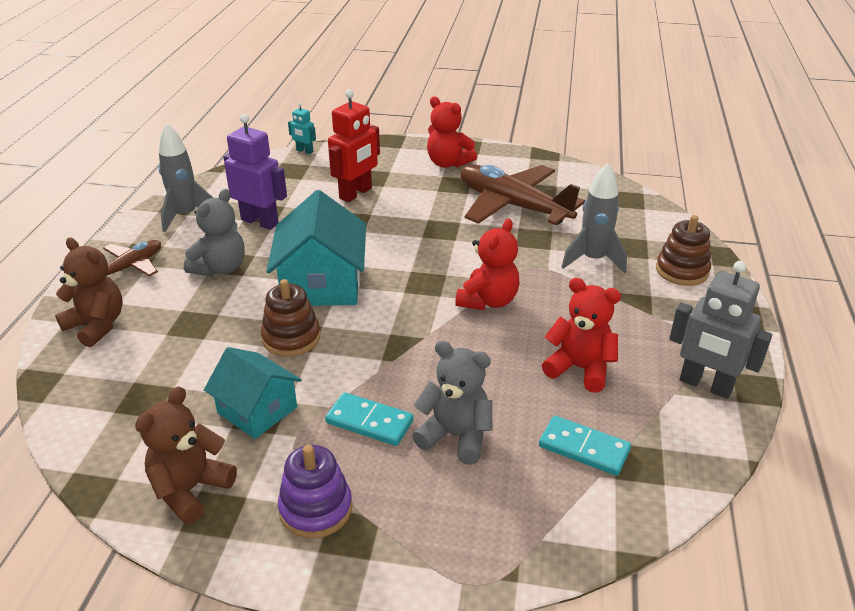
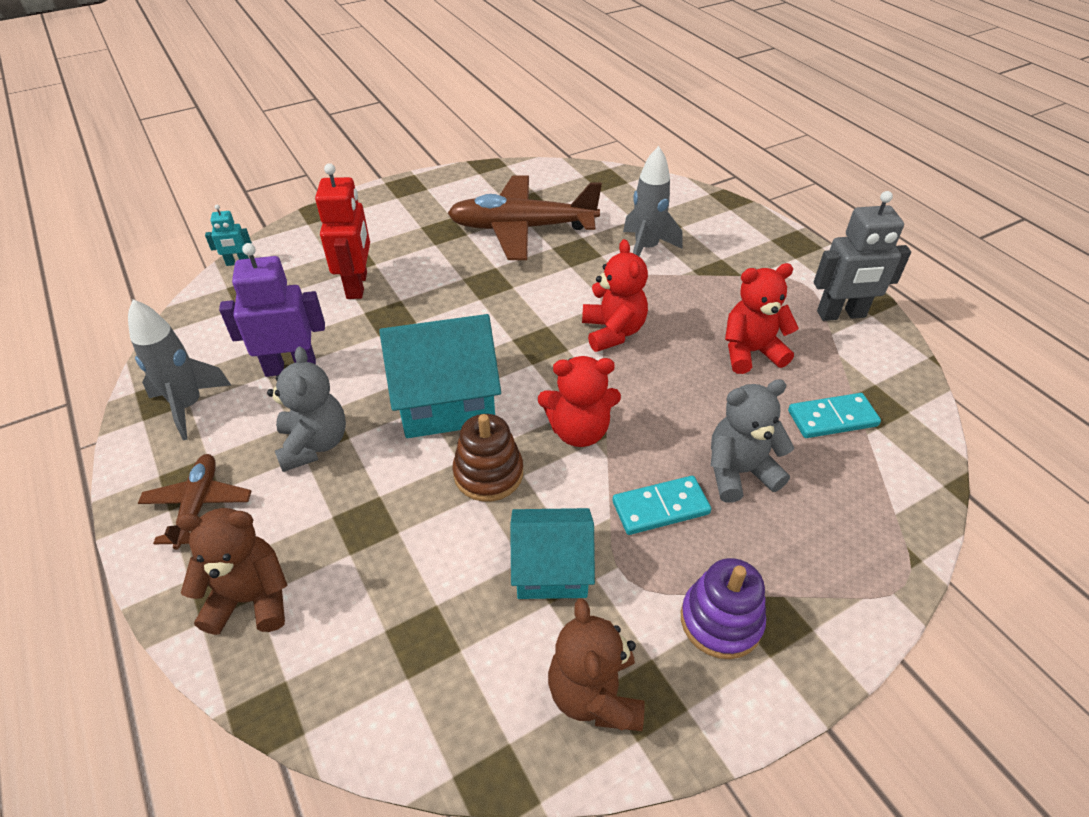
camera: 40 degrees left, 10 degrees up
(322, 284) = (445, 399): turquoise house -> turquoise house turned 60 degrees counterclockwise
(448, 163) = (410, 211): red teddy bear -> red teddy bear (578, 431)
(682, 271) = (717, 225): brown stacking toy -> none

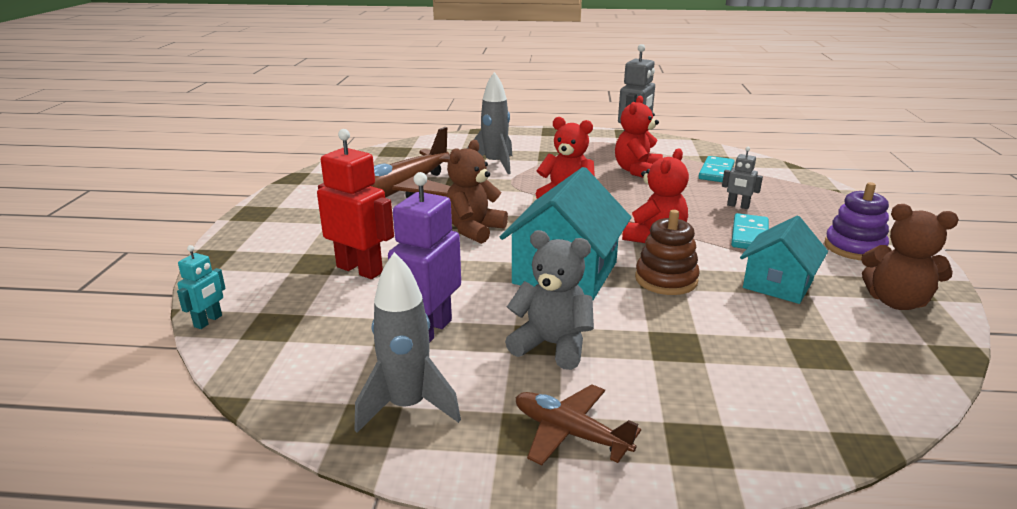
camera: 55 degrees left, 20 degrees down
(251, 599) = (723, 428): brown teddy bear -> brown teddy bear (474, 230)
(739, 472) = (738, 206): grey teddy bear -> grey robot

